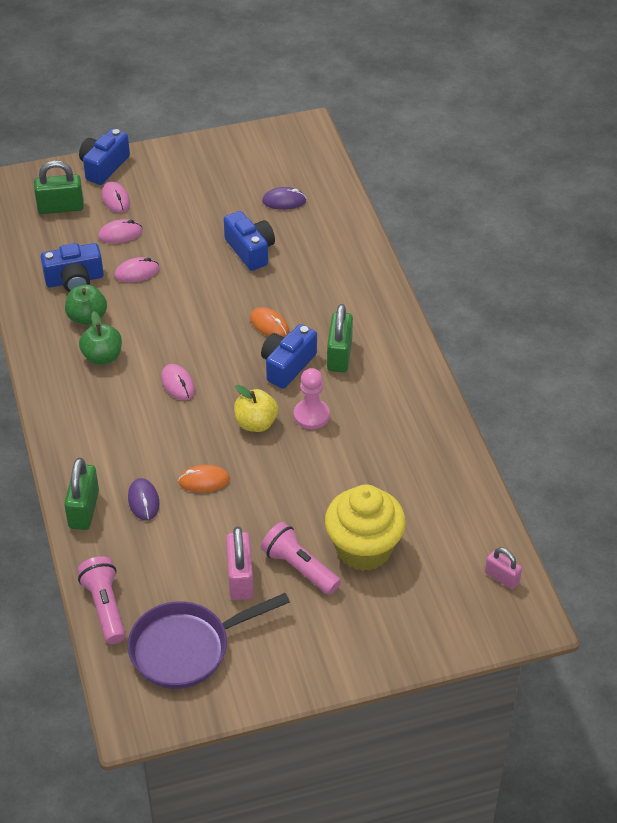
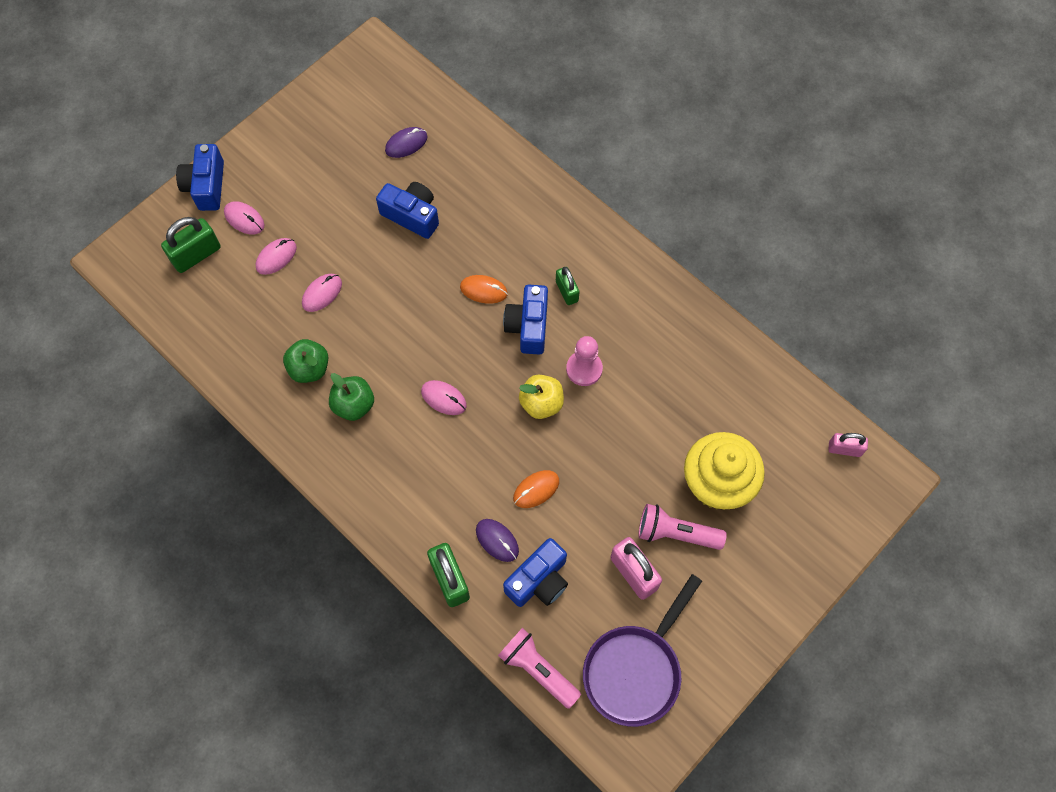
camera: 30 degrees left, 20 degrees up
(74, 280) = (268, 332): blue camera -> blue camera (539, 580)
(339, 355) = (567, 291): green padlock -> green padlock, size x0.63

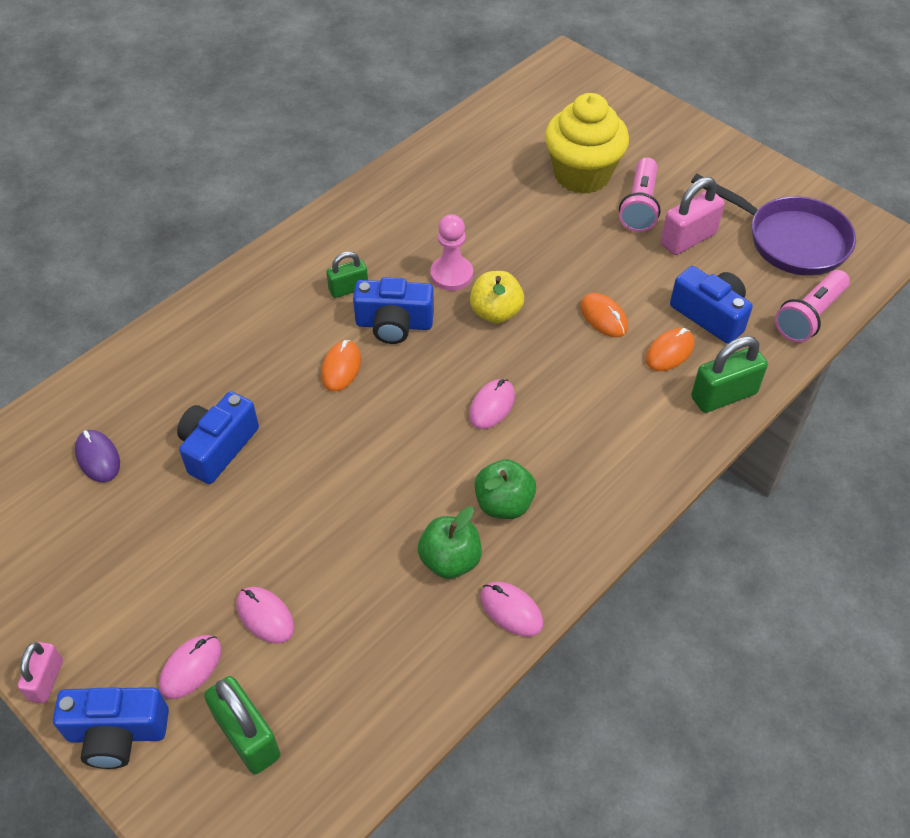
camera: 90 degrees left, 15 degrees down
(322, 293) = (332, 551): pink mouse -> pink mouse (511, 610)
(497, 540) = (669, 352): purple mouse -> orange mouse
(844, 449) = (537, 88): pink padlock -> pink padlock (46, 680)

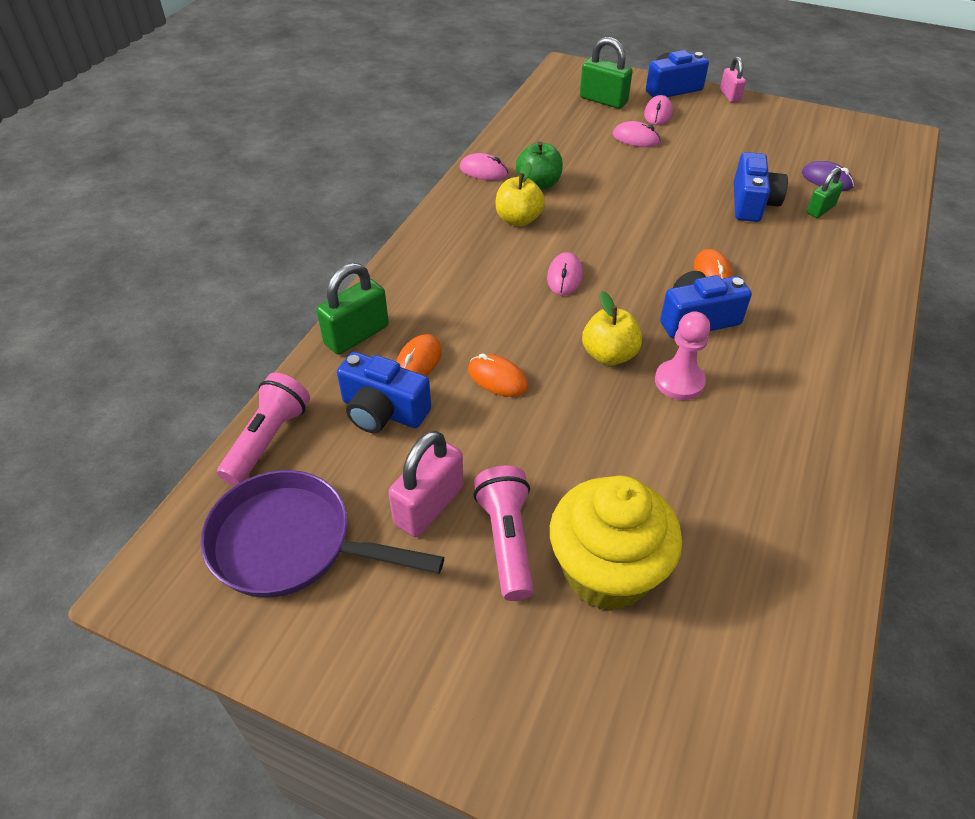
camera: 160 degrees right, 5 degrees down
(348, 289) = (767, 340): green padlock -> green padlock (820, 209)
(504, 503) = (518, 219): green apple -> yellow apple

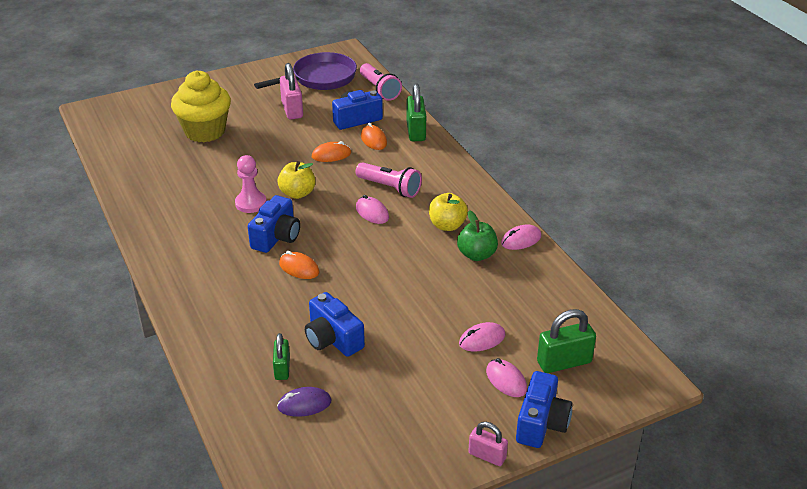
camera: 130 degrees right, 10 degrees down
(506, 540) = (251, 118): pink flashlight -> pink flashlight (390, 188)

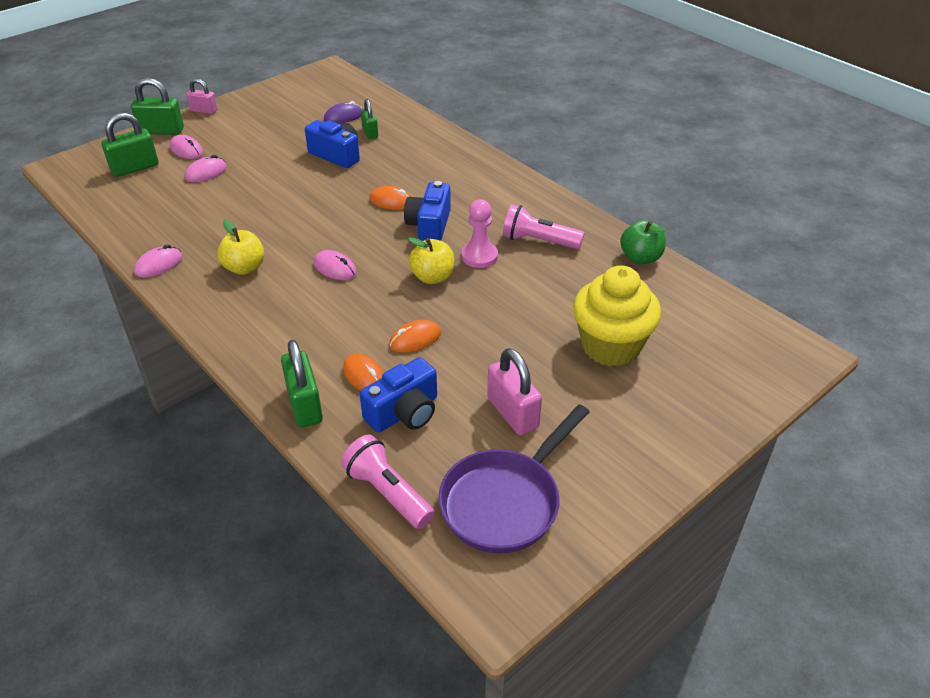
camera: 165 degrees right, 5 degrees up
(390, 188) = (322, 303): pink flashlight -> pink flashlight (539, 241)
(476, 255) = (210, 241): green apple -> green apple (640, 258)
(541, 423) = (161, 131): blue camera -> green padlock

